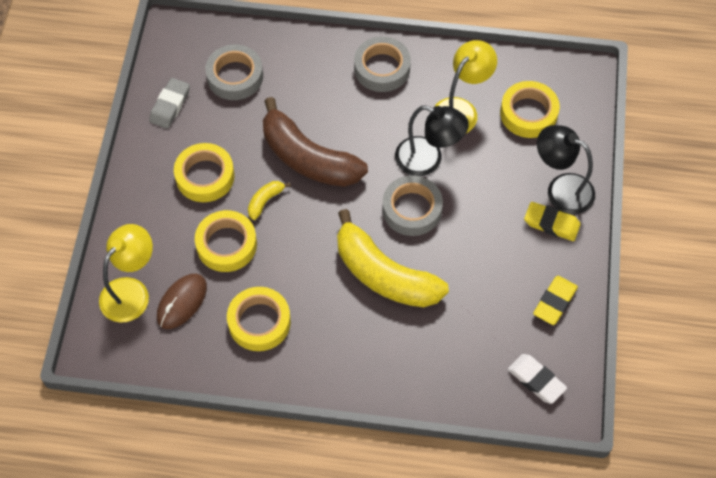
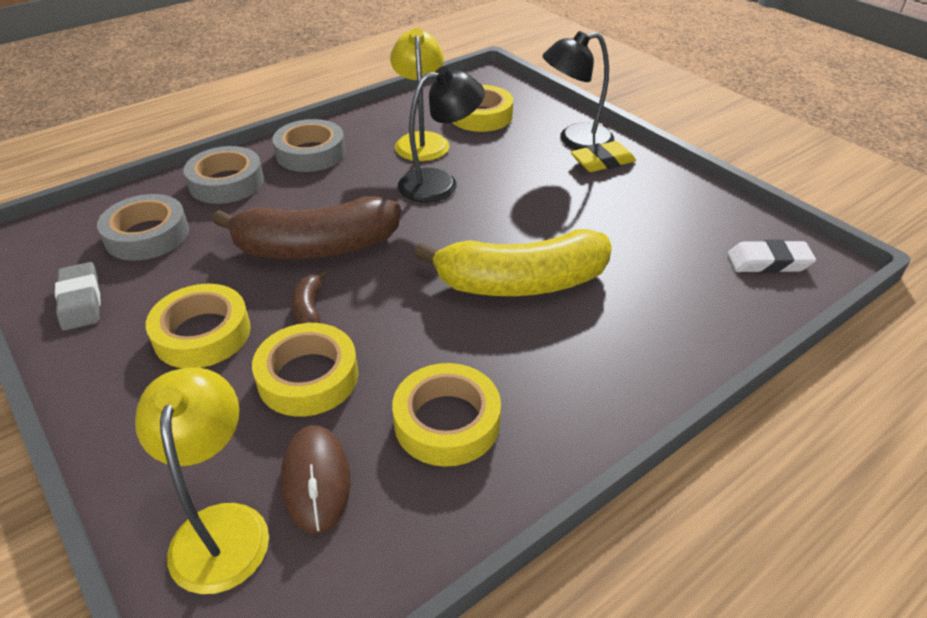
camera: 45 degrees left, 20 degrees down
(265, 201) = (309, 309): yellow banana -> brown banana
(412, 209) = (475, 222): grey tape -> grey tape (226, 182)
(554, 302) = (688, 204): yellow eraser -> none

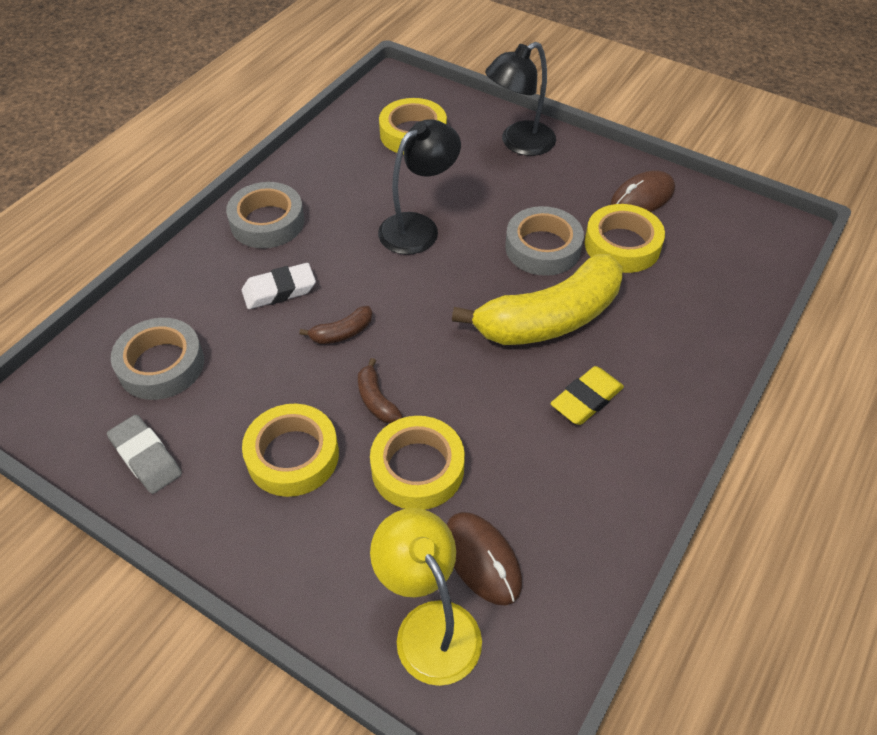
camera: 20 degrees left, 10 degrees up
(226, 182) = (202, 280): grey tape -> grey tape (543, 248)
(316, 248) = (342, 333): brown banana -> brown banana, size x0.41
(421, 141) = (371, 179): yellow lamp -> none
(447, 422) = (558, 472): yellow tape -> yellow tape (622, 245)
(602, 162) = (556, 164): yellow eraser -> yellow eraser (586, 399)
(676, 204) = (642, 198): none -> brown mouse
(768, 262) = (741, 240): white eraser -> white eraser (279, 290)

